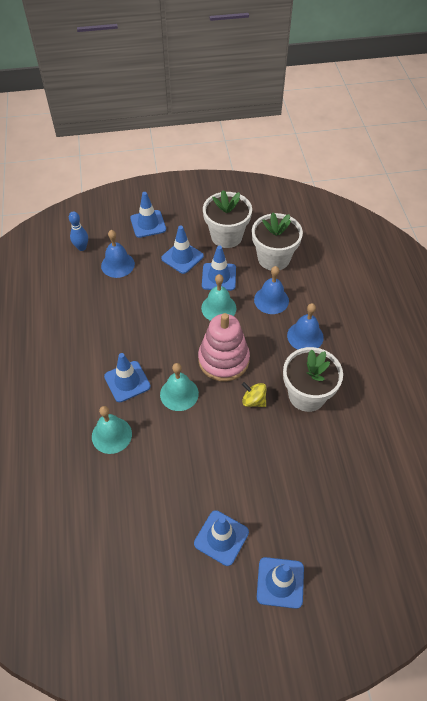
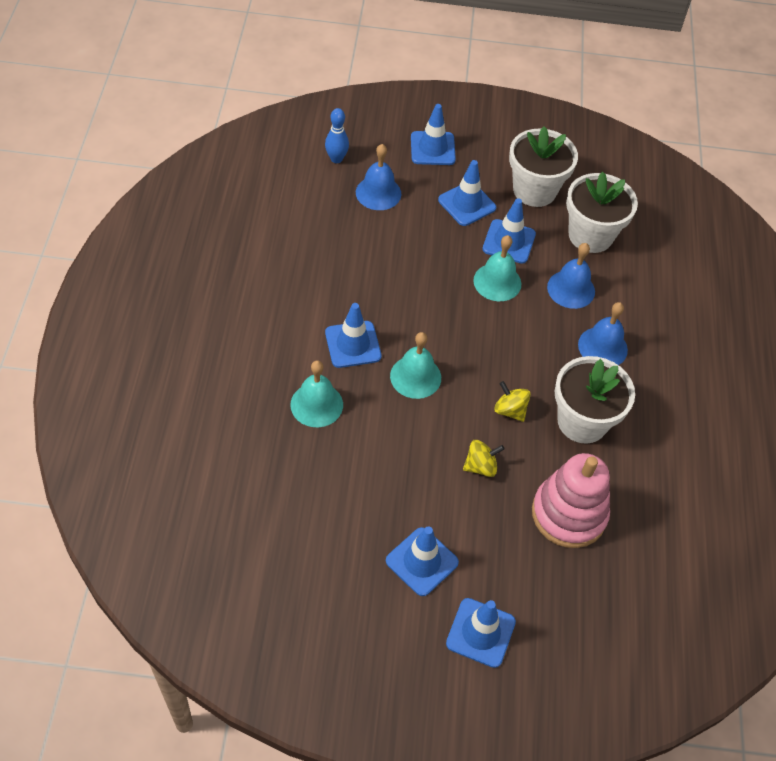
camera: 10 degrees right, 0 degrees up
(223, 360) = (485, 349): pink stacking toy -> pink stacking toy (568, 514)
(244, 449) = (480, 466): none -> yellow spinning top

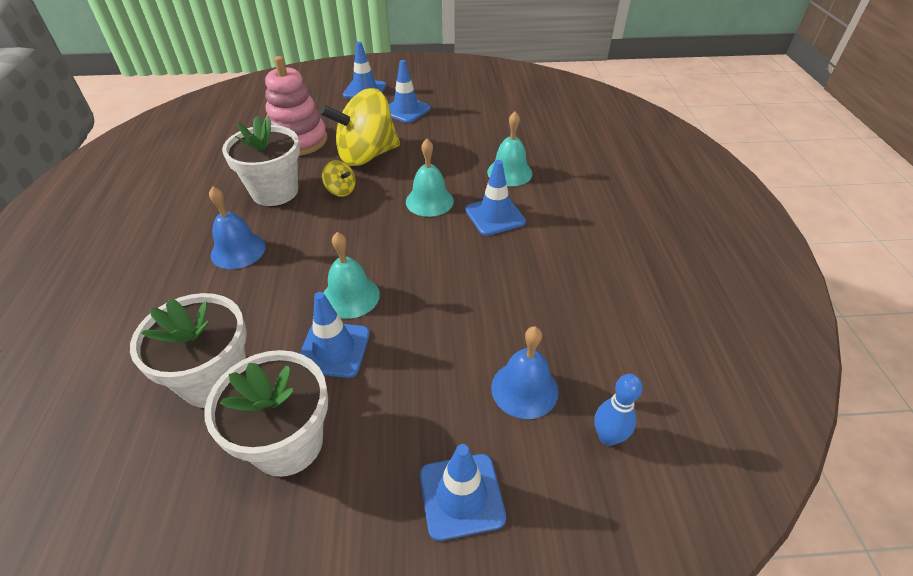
camera: 175 degrees right, 10 degrees down
(467, 204) = (394, 396): blue traffic cone -> none
(480, 466) = (366, 155): yellow spinning top -> yellow spinning top, size x2.31
(571, 289) = (260, 303): blue bell -> none

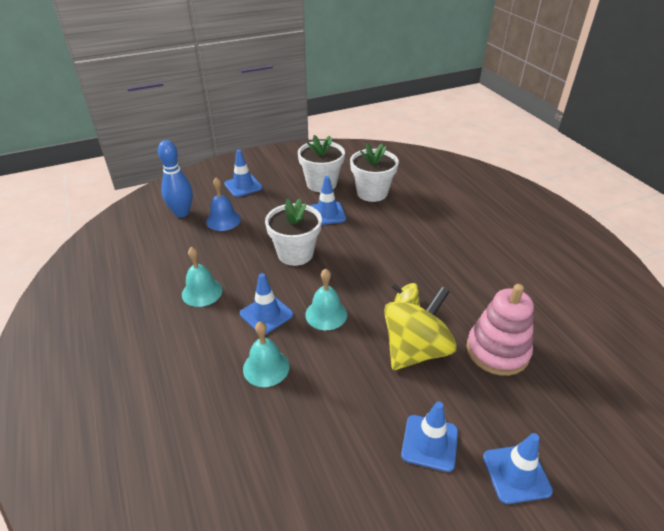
camera: 160 degrees right, 5 degrees down
(238, 250) = (429, 244): blue bell -> none
(275, 192) = (454, 290): white flower pot -> white flower pot (295, 253)
(350, 296) = (337, 237): turquoise bell -> turquoise bell (202, 292)
(608, 437) = (182, 213): blue bowling pin -> blue bowling pin, size x1.63

